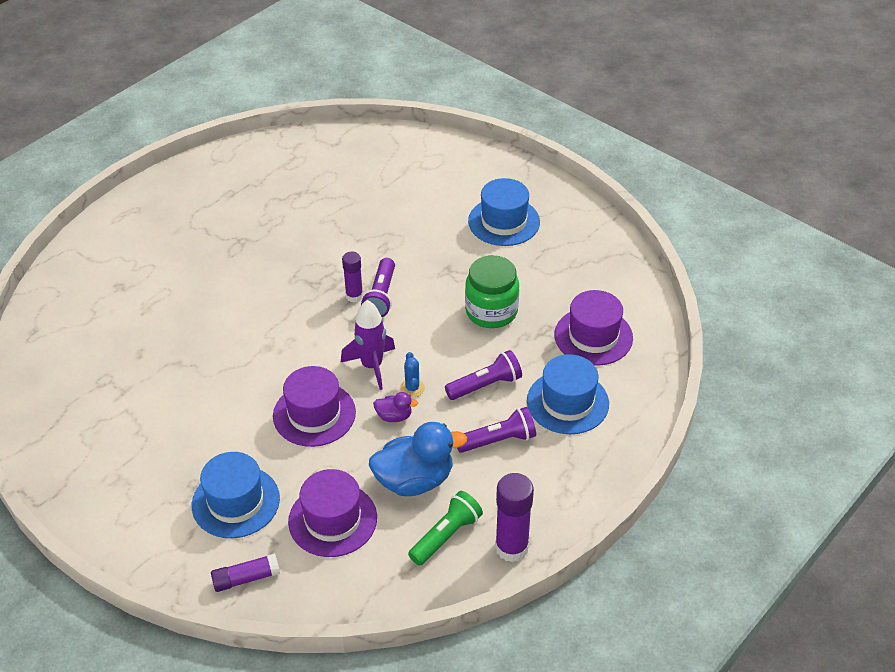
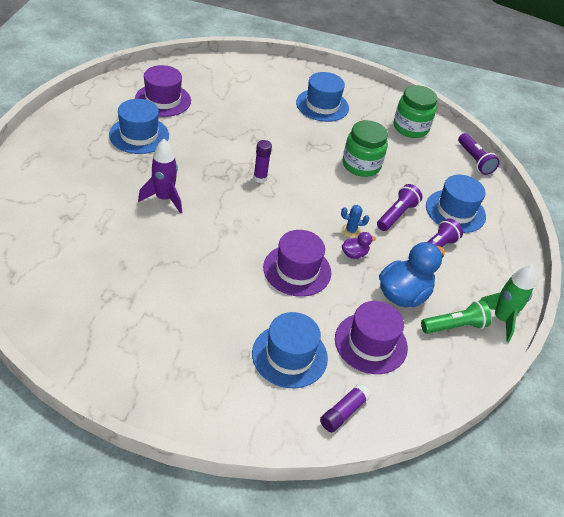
camera: 35 degrees left, 0 degrees up
(256, 211) = (139, 135): none -> blue hat
(372, 366) = (311, 223): purple rocket -> purple rocket (164, 198)
(381, 296) = (279, 173): purple flashlight -> purple flashlight (474, 160)
(412, 388) = (350, 231): blue cactus -> blue cactus turned 45 degrees counterclockwise
(446, 535) = (454, 326): green flashlight -> green flashlight turned 60 degrees clockwise
(511, 548) = (501, 319): purple glue stick -> green rocket
(593, 336) = (436, 165): purple hat -> purple hat (163, 100)
(600, 279) = (410, 128): none -> green jar

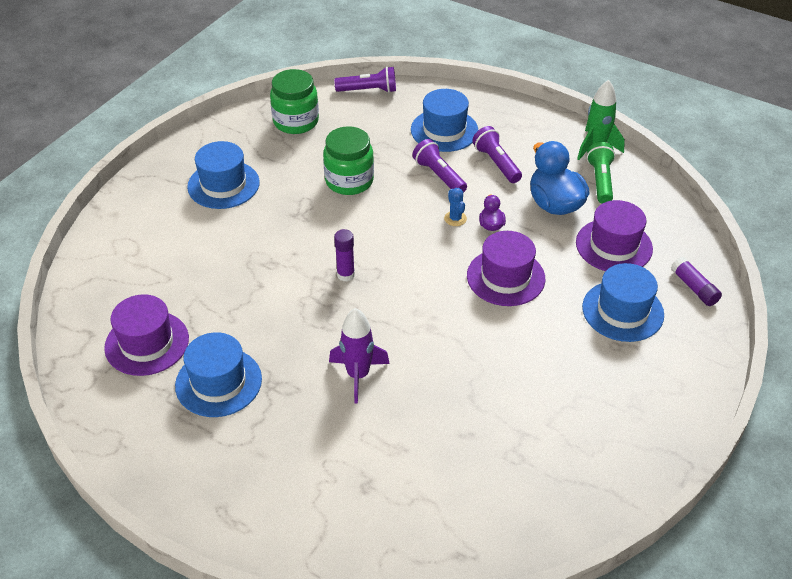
camera: 65 degrees left, 0 degrees up
(350, 231) = (455, 218): blue cactus -> blue cactus turned 45 degrees counterclockwise

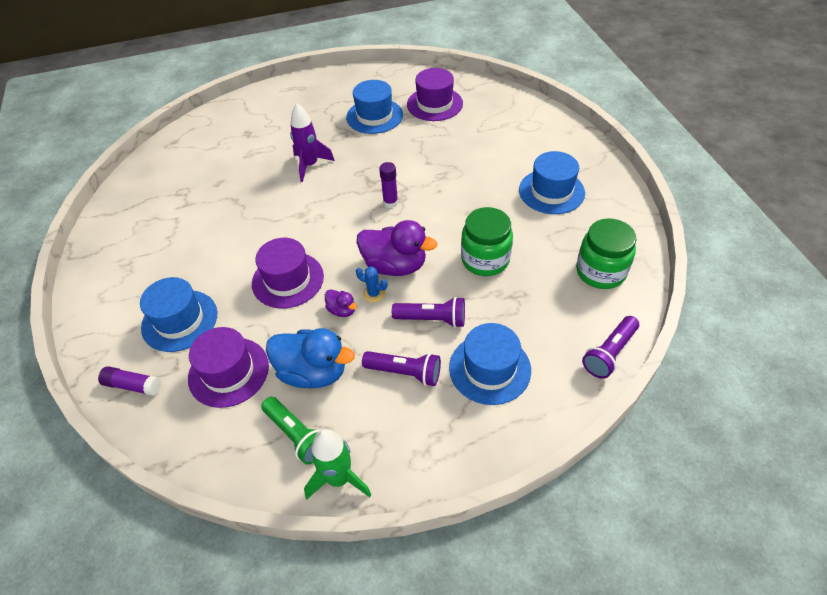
camera: 135 degrees right, 5 degrees up
(414, 225) = (395, 265): none -> purple duck

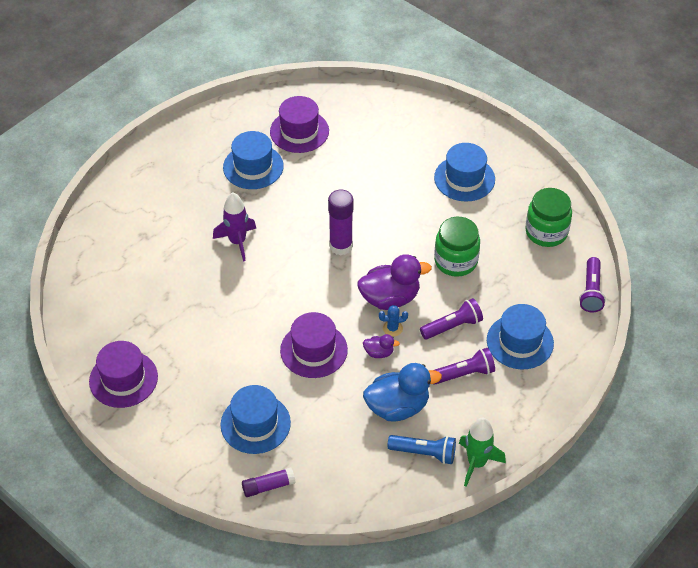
camera: 35 degrees left, 0 degrees up
(228, 372) = (334, 439): purple hat -> purple hat (123, 379)
(297, 435) = (424, 453): green flashlight -> blue flashlight
(390, 203) = (341, 246): purple glue stick -> purple glue stick, size x1.62

